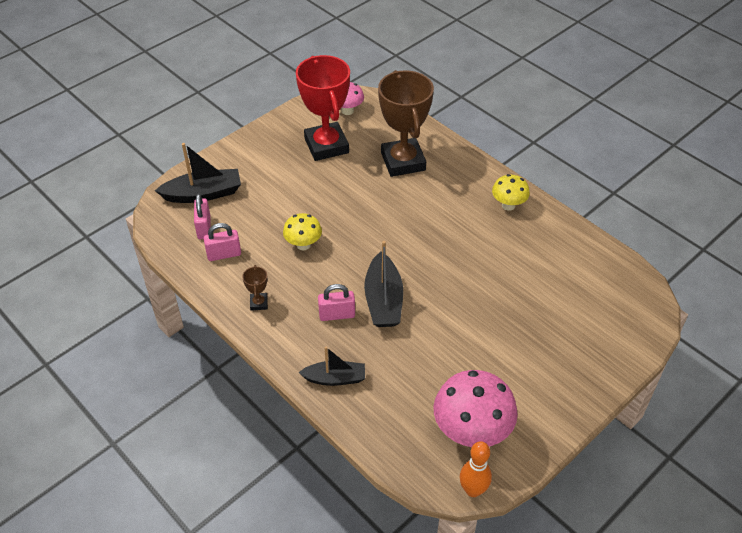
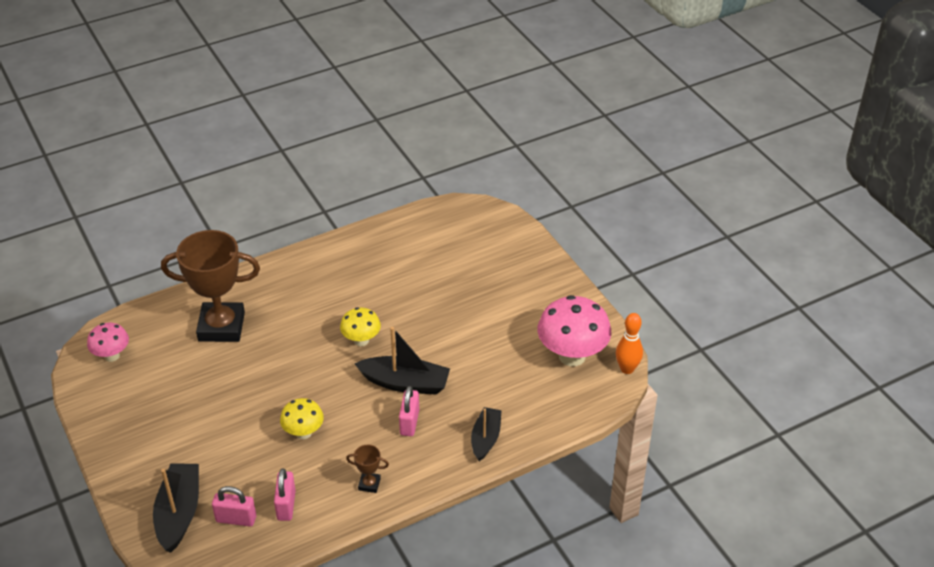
camera: 75 degrees left, 5 degrees down
(326, 145) = (160, 385): red trophy -> none
(508, 205) = (324, 264): yellow mushroom -> yellow mushroom (361, 340)

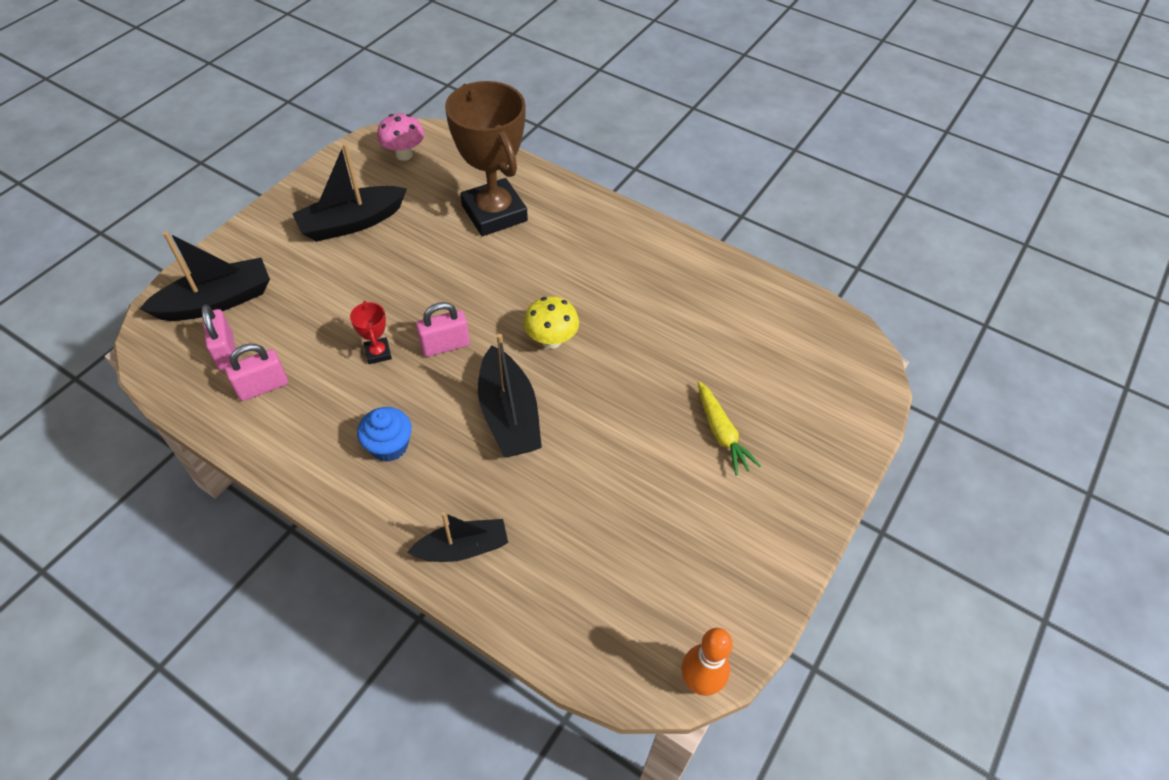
camera: 60 degrees right, 10 degrees up
(162, 410) = (352, 223): none -> black boat
(303, 433) = (378, 353): yellow mushroom -> red trophy
(369, 484) = (328, 452): brown trophy -> none
(386, 450) = (389, 446): none -> blue cupcake
(409, 422) = (446, 449): pink padlock -> pink padlock (445, 346)
(487, 293) = (721, 433): none -> yellow carrot
(572, 356) = (676, 591): pink mushroom -> none

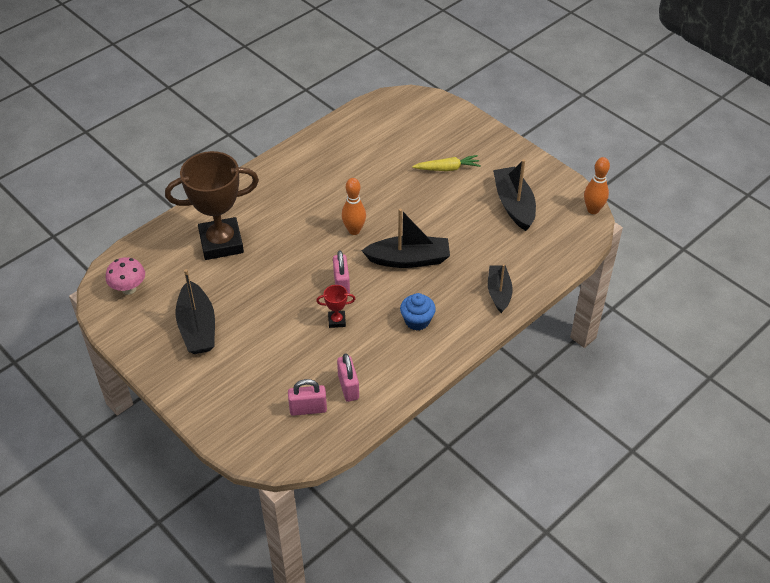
camera: 75 degrees left, 5 degrees down
(217, 301) = (253, 415): black boat -> black boat (514, 205)
(551, 340) = (354, 230): yellow mushroom -> orange bowling pin

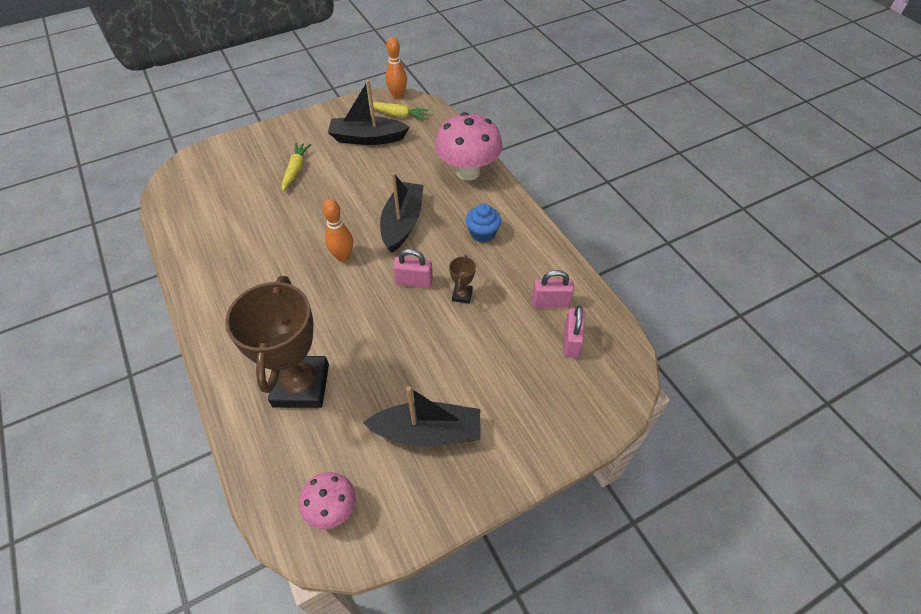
camera: 75 degrees left, 5 degrees up
(337, 321) = (462, 295): red trophy -> brown trophy
(499, 292) = (468, 172): black boat -> pink mushroom
(561, 218) = (398, 115): none -> yellow carrot

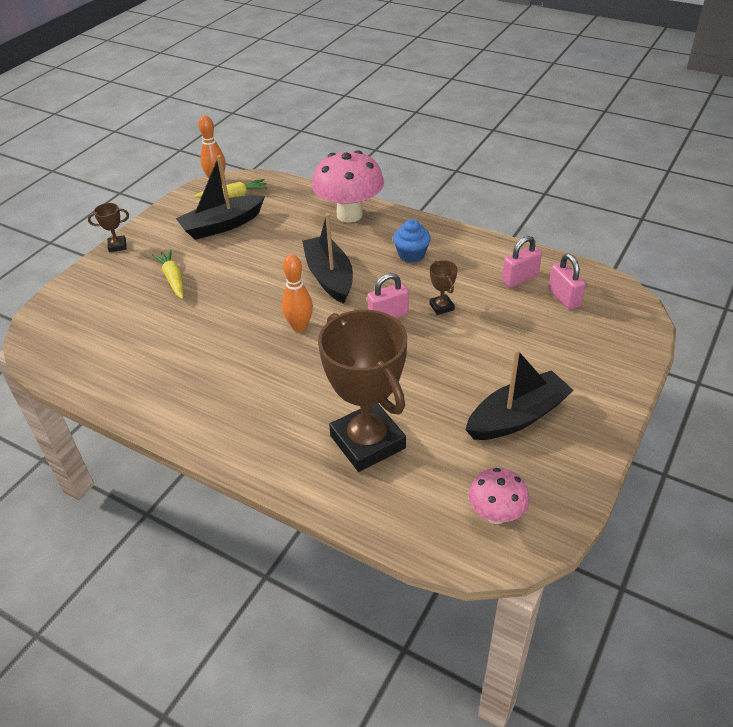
camera: 30 degrees left, 10 degrees down
(284, 123) = (117, 246): none -> brown trophy

